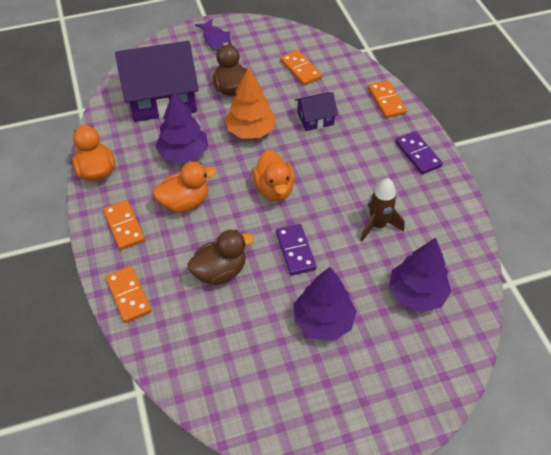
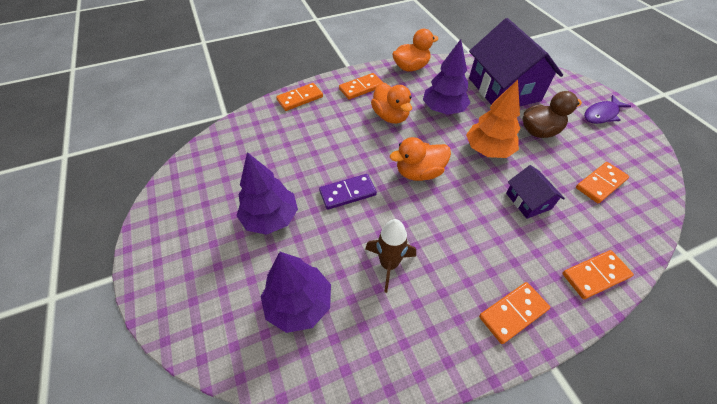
camera: 85 degrees right, 0 degrees up
(220, 271) = (322, 144): brown duck -> none
(418, 154) = (513, 313): purple domino -> orange domino

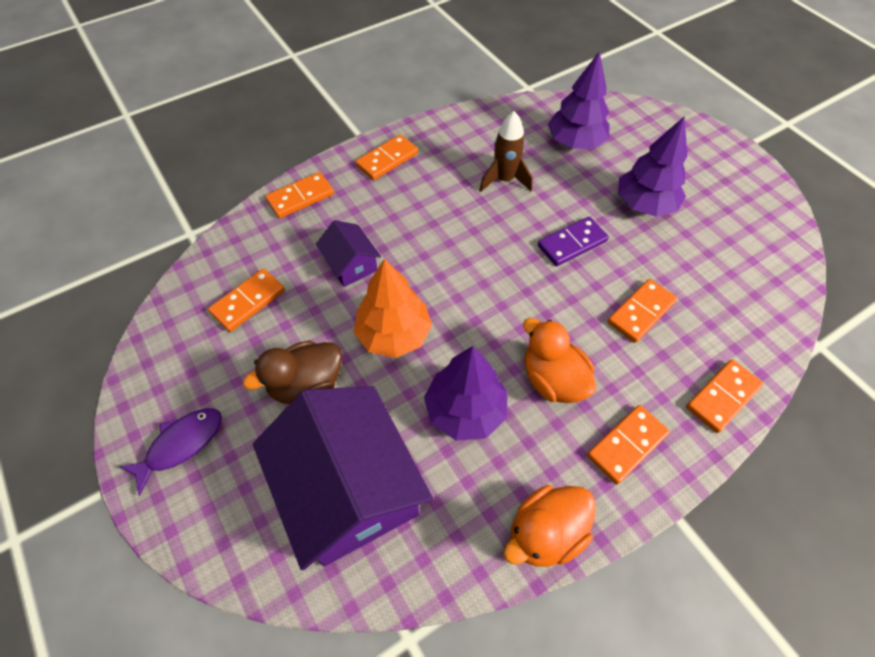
camera: 170 degrees right, 5 degrees up
(321, 141) = (641, 312): none -> orange domino
(419, 172) = (490, 283): orange duck -> none

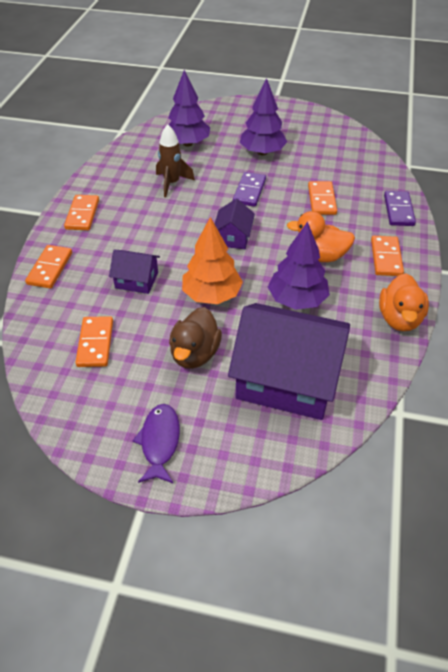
camera: 45 degrees left, 10 degrees down
(490, 285) = (233, 237): none -> purple house
(722, 397) = (398, 210): orange domino -> purple domino

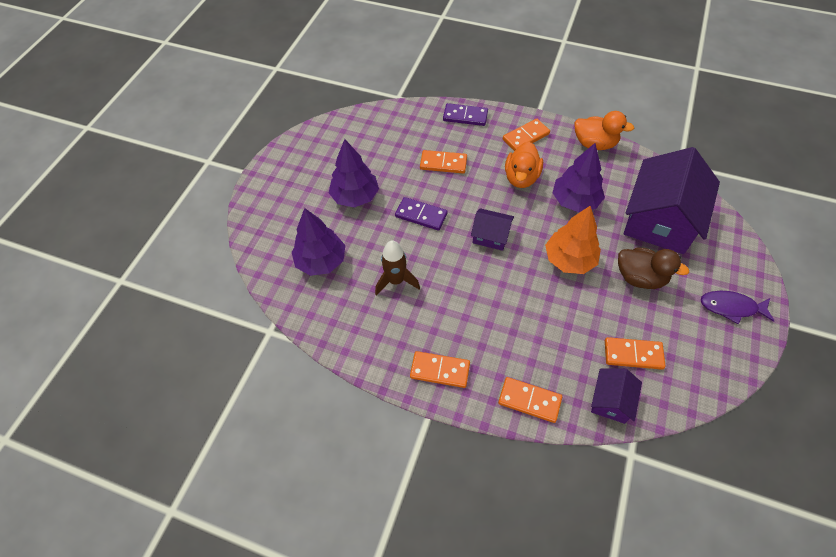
camera: 80 degrees left, 10 degrees up
(136, 280) = (549, 318): purple house -> purple house (611, 401)
(386, 258) = (525, 137): orange domino -> orange domino turned 45 degrees counterclockwise

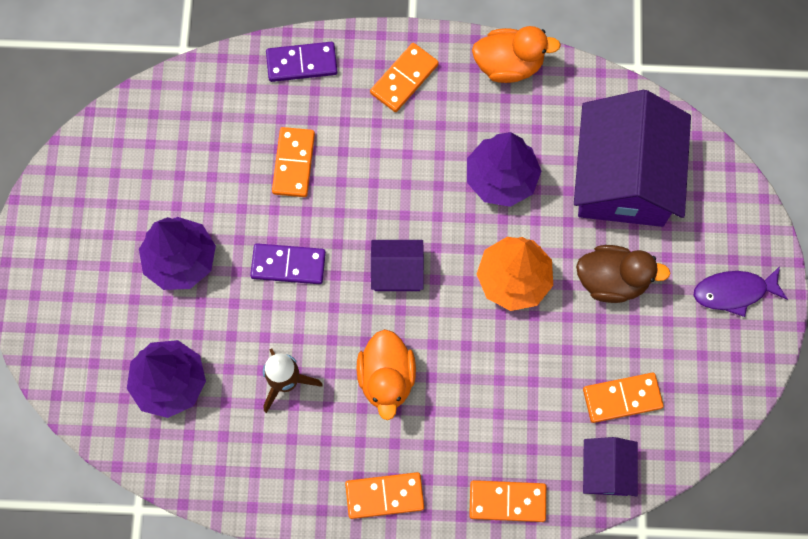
camera: 20 degrees left, 15 degrees up
(443, 163) = (294, 163): orange domino -> orange domino turned 75 degrees counterclockwise
(521, 177) = (415, 158): orange duck -> orange duck (386, 378)

